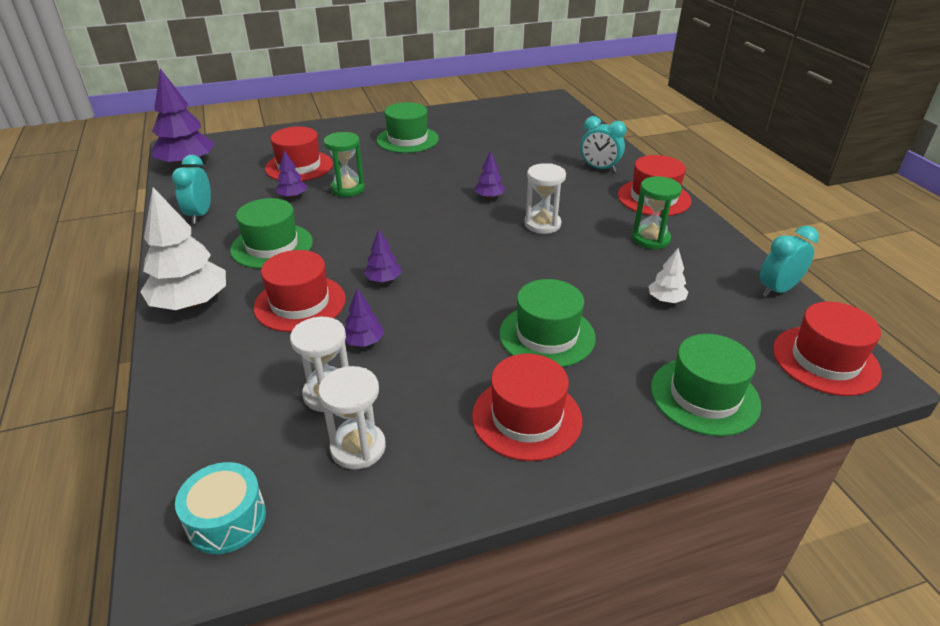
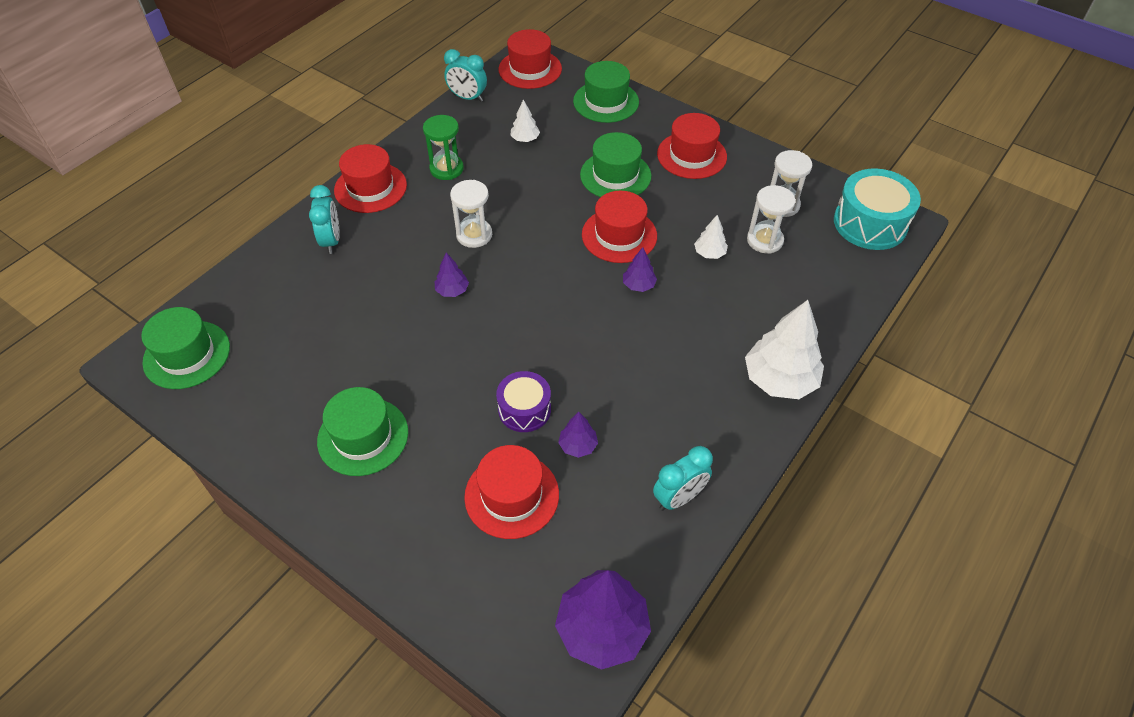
camera: 125 degrees left, 15 degrees up
(226, 519) = (870, 223): turquoise drum -> turquoise drum, size x1.61
(272, 246) = (667, 391): green hat -> green hat (187, 354)
(300, 303) = (711, 314): red hat -> red hat (619, 235)
(347, 189) = (524, 409): green hourglass -> purple drum
(364, 342) = (709, 253): purple tree -> white tree

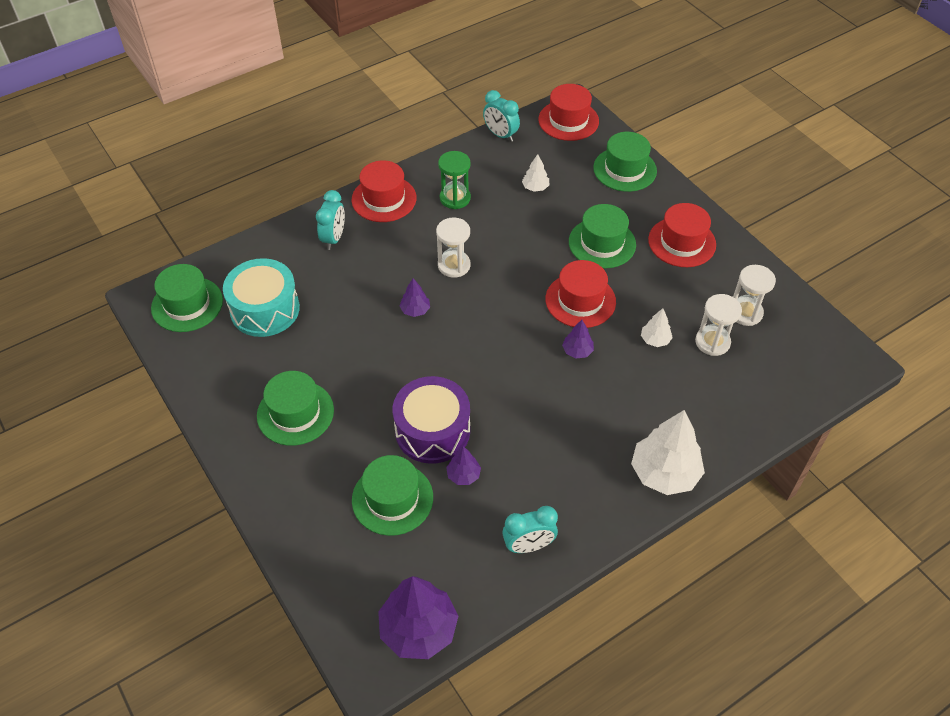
camera: 20 degrees right, 0 degrees up
(512, 495) = (392, 498): red hat -> green hat
(524, 409) = (432, 431): purple drum -> purple drum, size x1.61
(870, 223) = (823, 354): turquoise drum -> turquoise drum (265, 309)

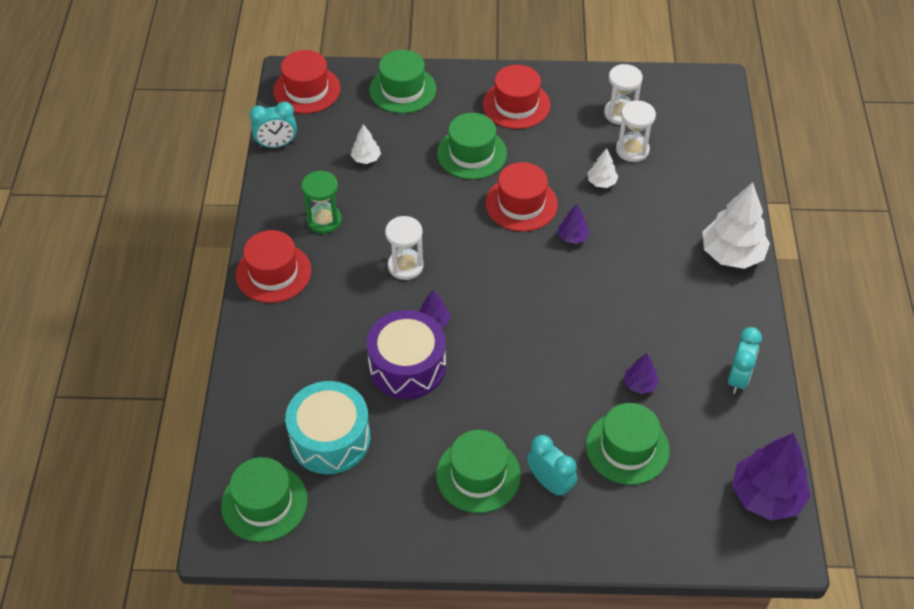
camera: 55 degrees left, 0 degrees up
(334, 238) = (288, 338): turquoise clock -> turquoise clock (550, 483)
(432, 431) = (578, 381): purple drum -> purple drum (407, 366)

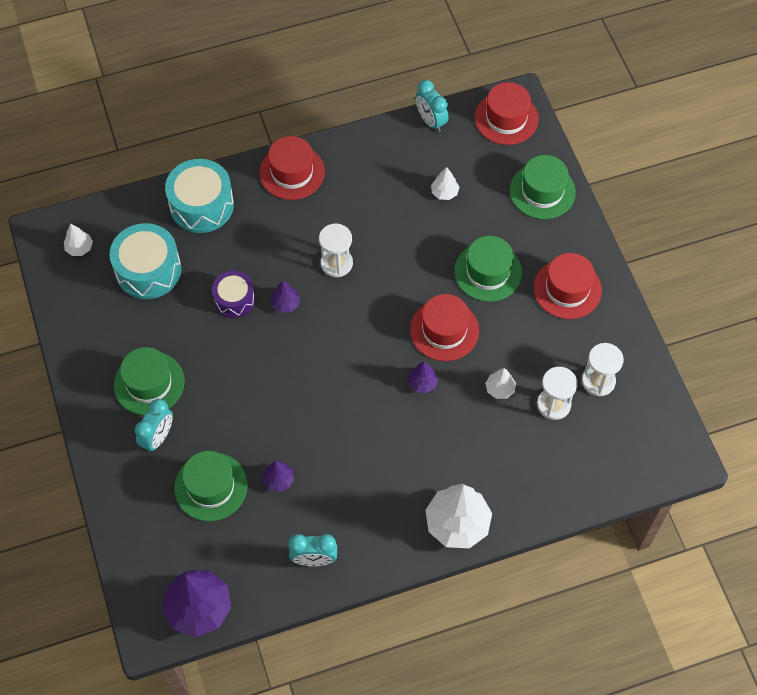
camera: 70 degrees right, 10 degrees up
(264, 502) = (79, 248): green hat -> white tree
(271, 365) = (201, 205): none -> turquoise drum
(324, 220) = (361, 187): green hourglass -> none
(407, 366) = (234, 299): purple drum -> purple drum, size x0.62

